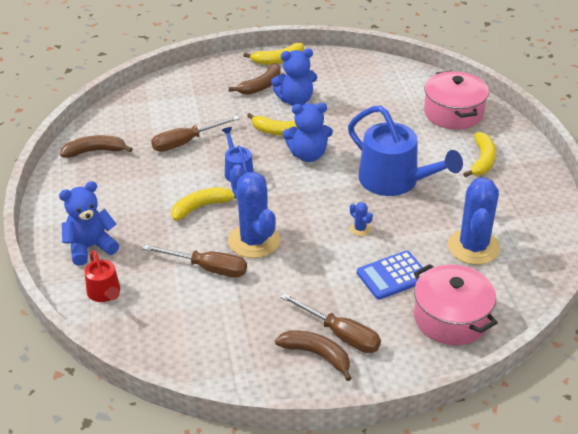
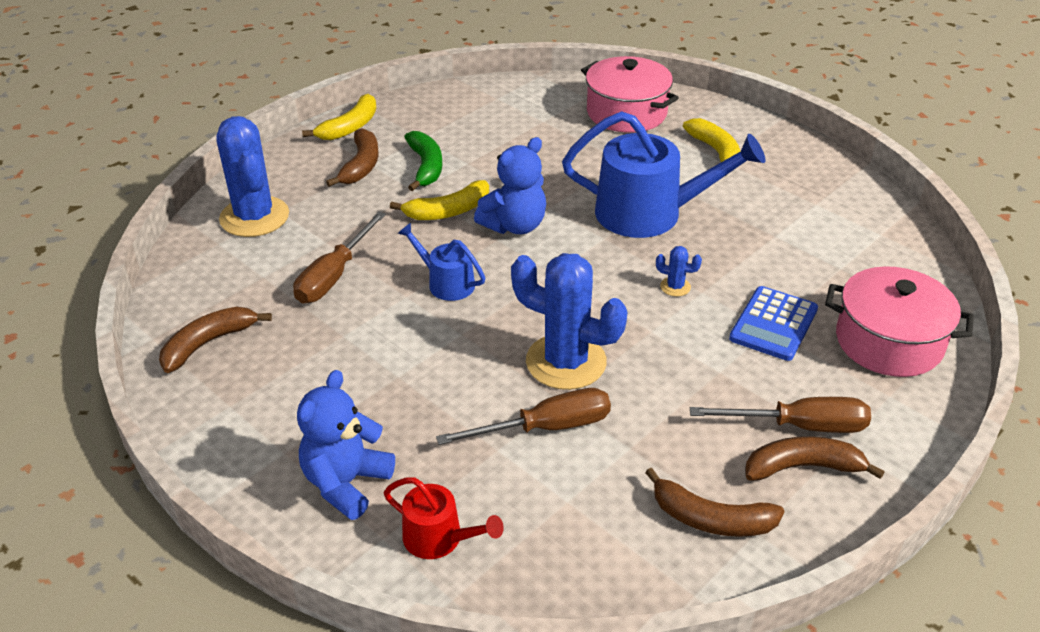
camera: 35 degrees left, 0 degrees up
(202, 207) = (449, 350): yellow banana -> none
(239, 353) = (711, 519): none -> brown banana
(295, 100) = (426, 167): blue teddy bear -> green banana
(473, 247) = (817, 250): blue cactus -> blue cactus (254, 217)

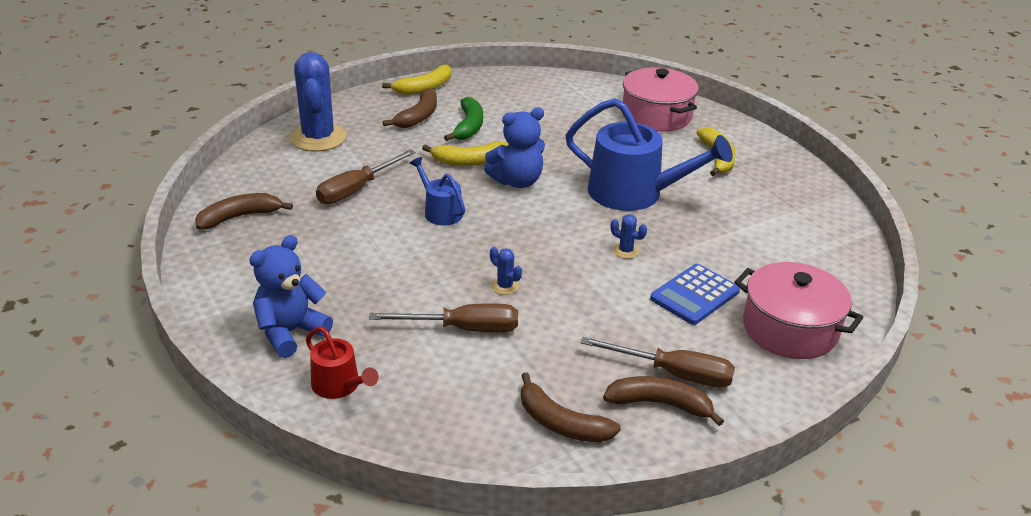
camera: 15 degrees right, 5 degrees down
(566, 362) = (505, 286): blue cactus -> blue cactus, size x0.41

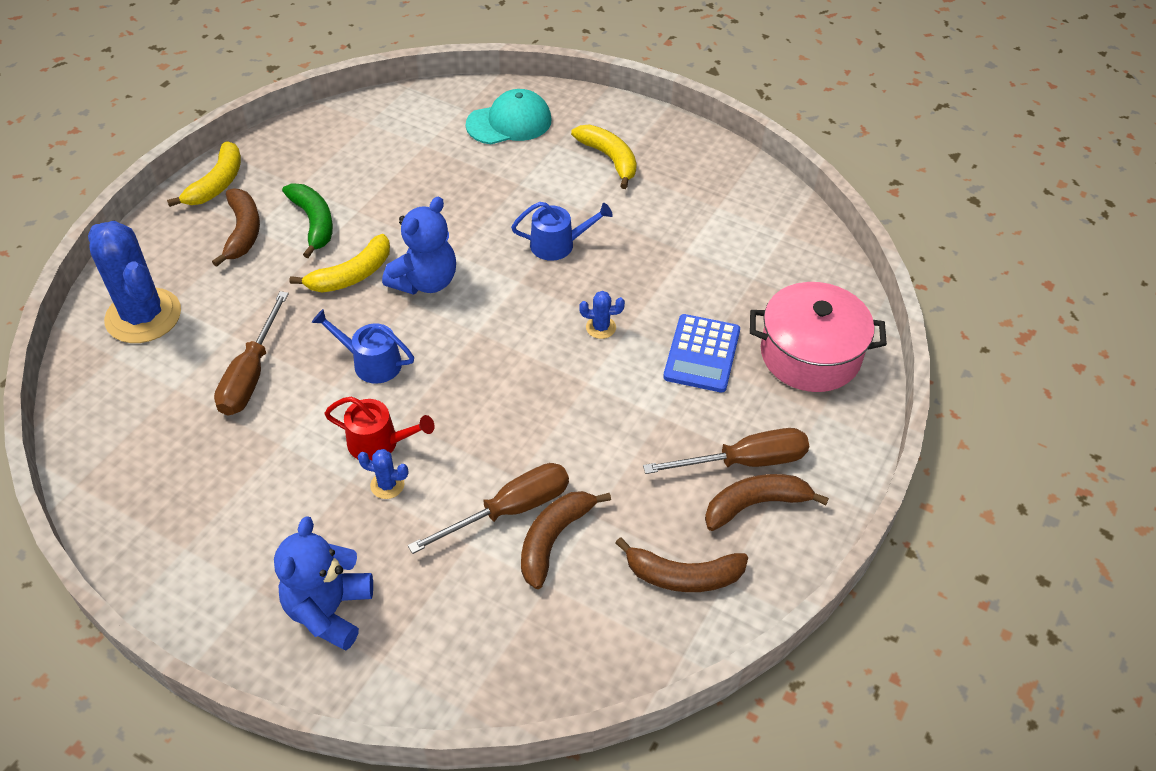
camera: 30 degrees left, 15 degrees up
(239, 217) = (139, 480): brown banana -> brown banana (553, 539)
(339, 385) = (435, 650): red watering can -> red watering can (379, 443)
(505, 286) = (513, 433): blue cactus -> blue cactus (387, 485)
(634, 193) = (558, 244): blue watering can -> blue watering can, size x0.51
(656, 115) = (509, 122): pink pot -> turquoise cap

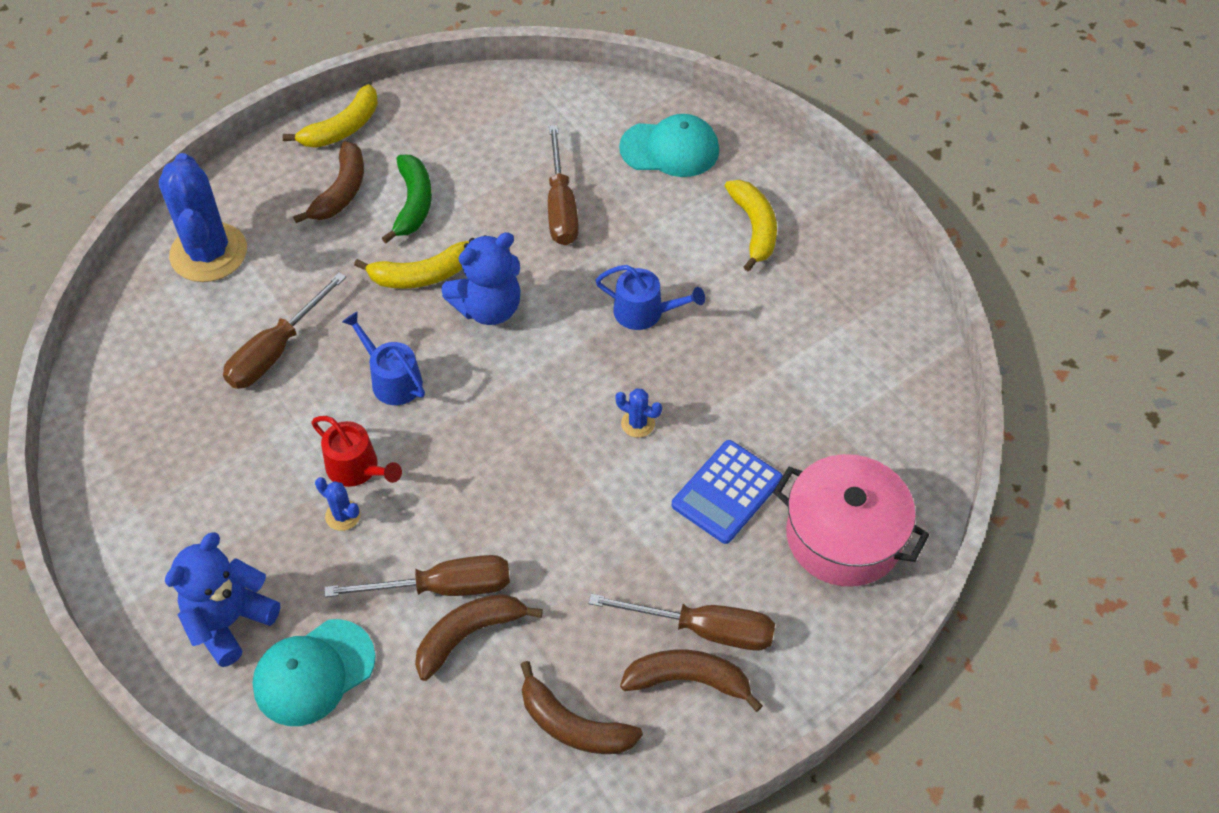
camera: 25 degrees right, 5 degrees up
(432, 623) = (314, 672): none -> turquoise cap
(443, 188) = (561, 206): none -> brown screwdriver

